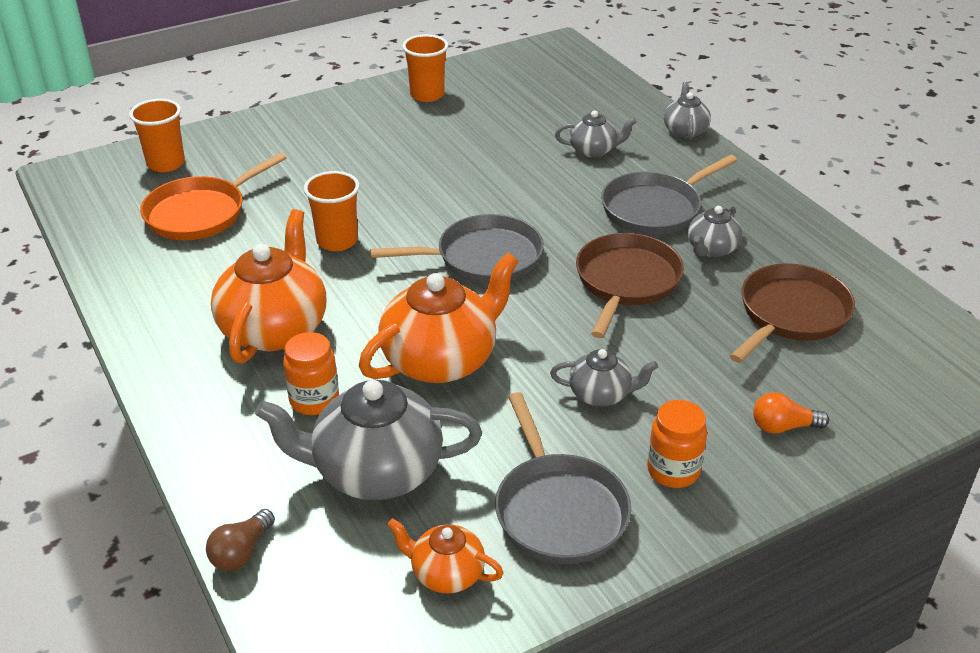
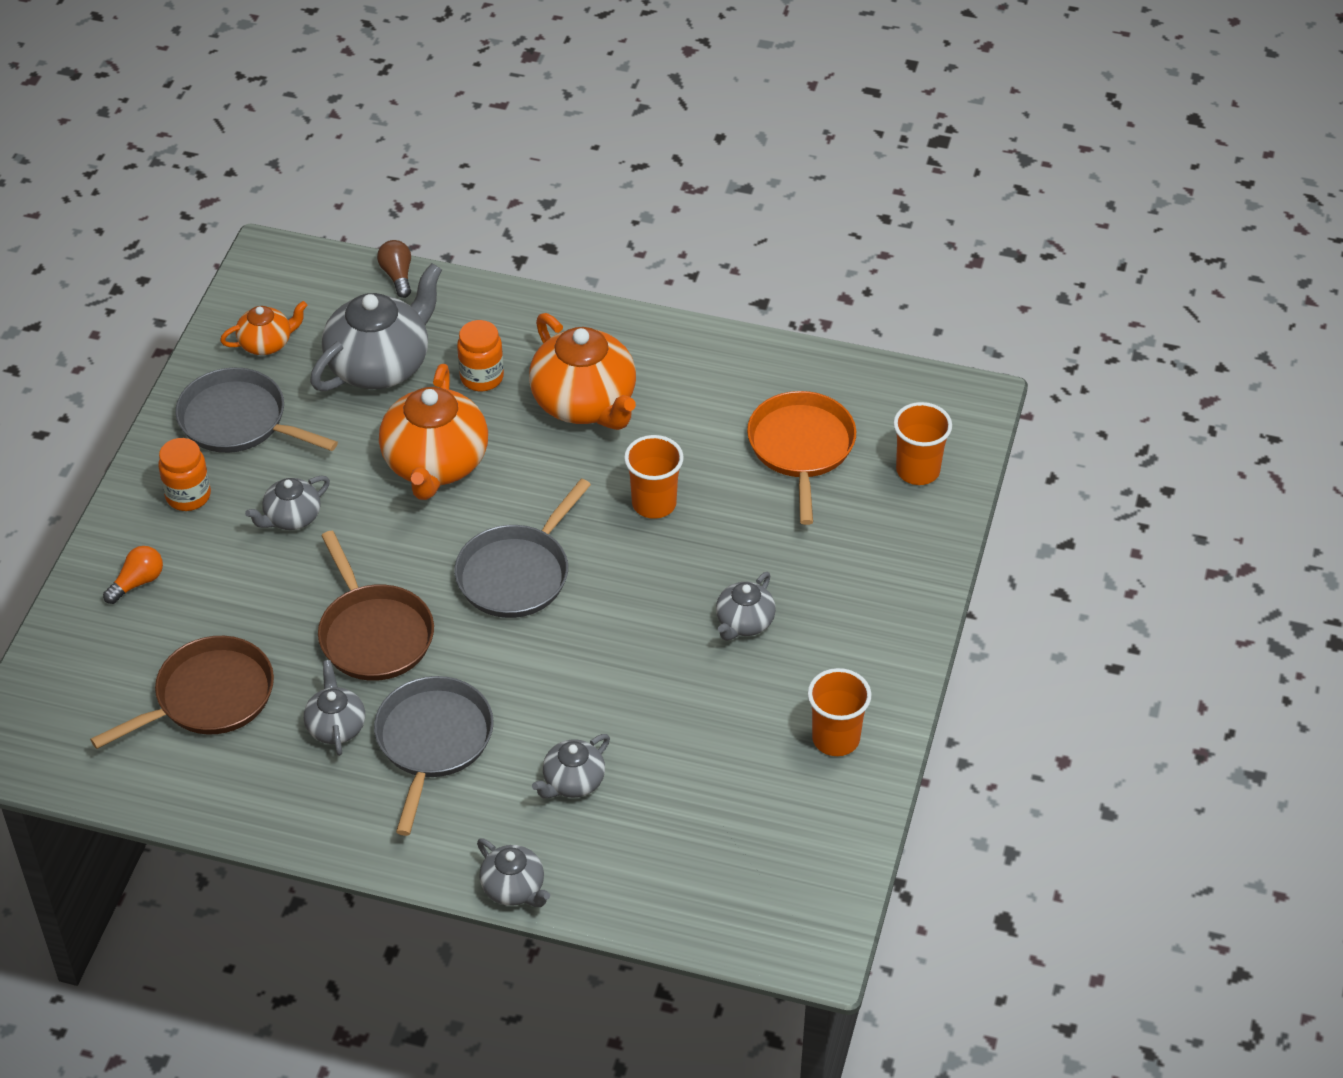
camera: 135 degrees right, 10 degrees up
(389, 158) = (744, 623): none -> grey teapot
(791, 314) = (209, 697): brown pan -> brown pan turned 120 degrees counterclockwise

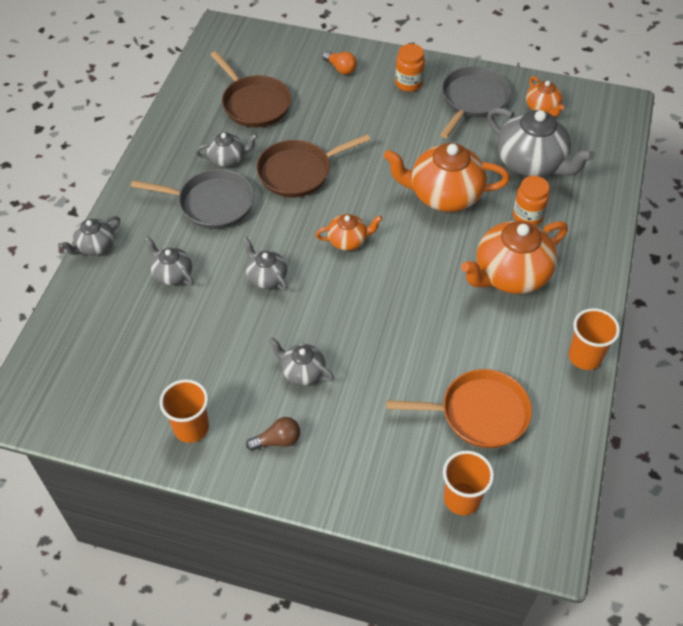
camera: 90 degrees right, 5 degrees up
(291, 518) = (393, 129): grey teapot -> grey teapot (266, 277)
(397, 276) = (619, 167): brown light bulb -> brown light bulb (277, 440)
(517, 573) = (348, 240): grey pan -> orange teapot
(654, 503) = (415, 316): orange cup -> orange cup (585, 357)

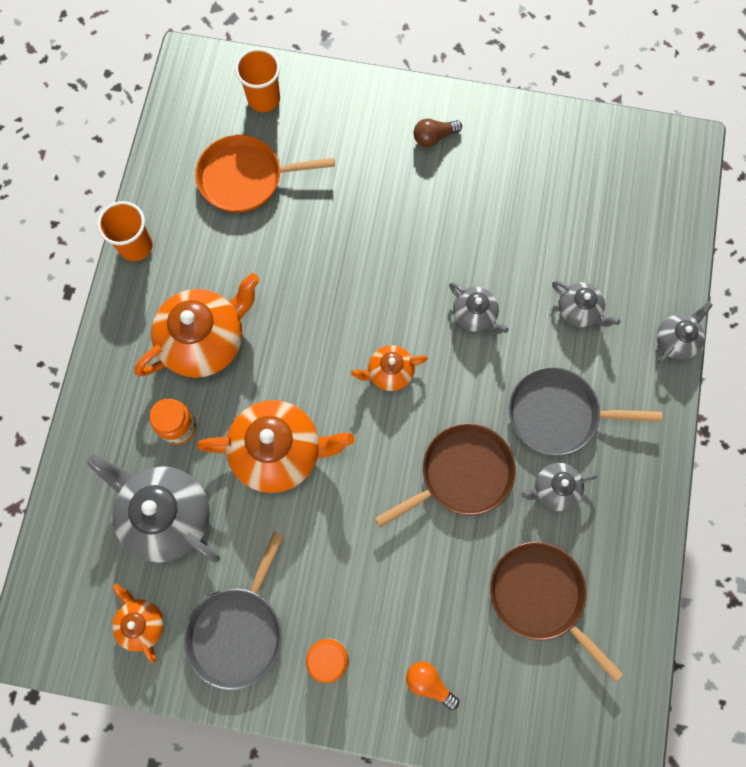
camera: 175 degrees right, 20 degrees up
(191, 428) = (516, 142): orange cup -> none
(302, 371) = (420, 207): grey teapot -> none

